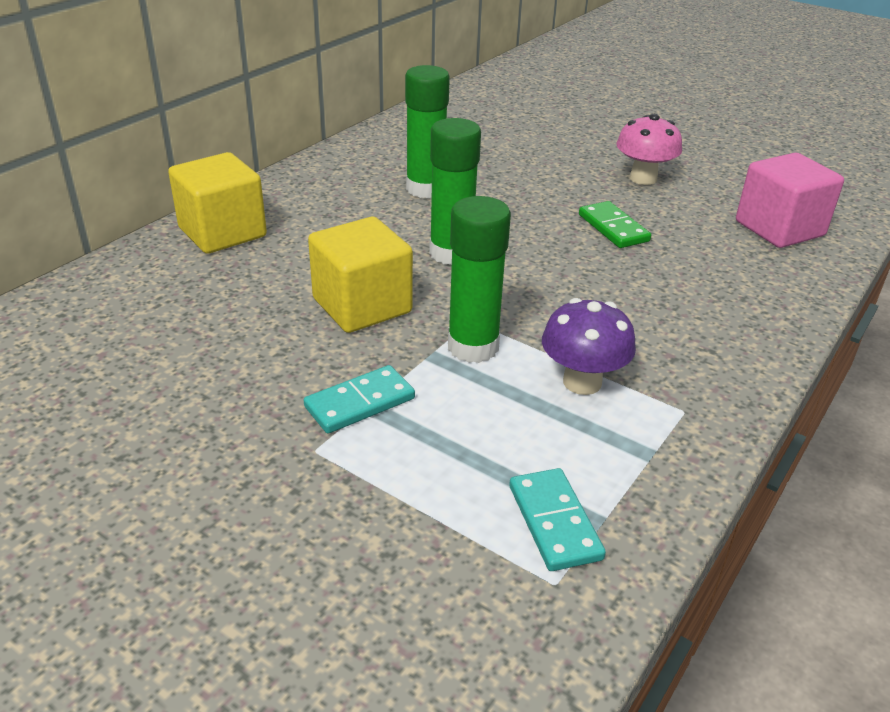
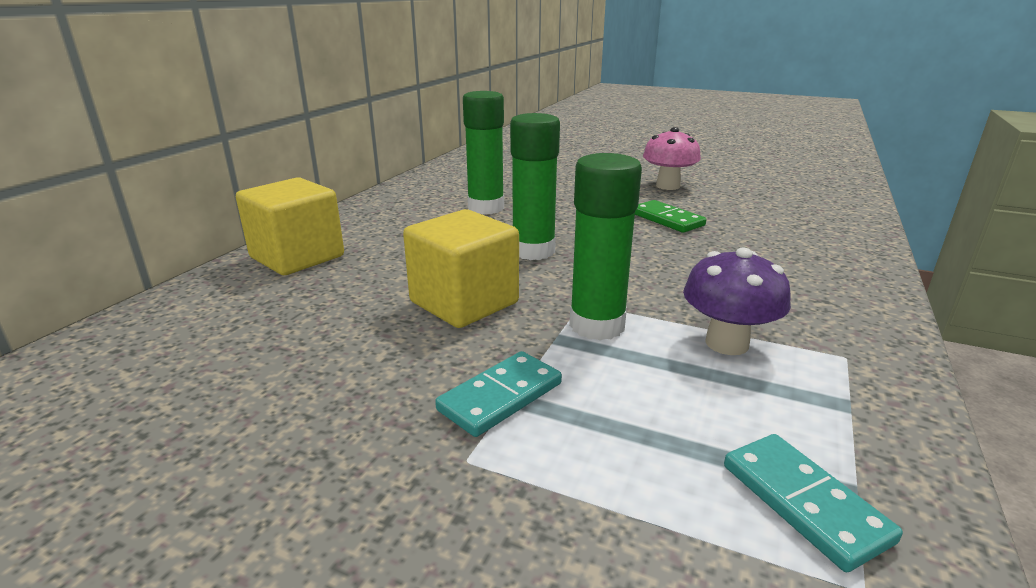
camera: 10 degrees left, 10 degrees down
(779, 229) = (802, 207): pink cube -> none

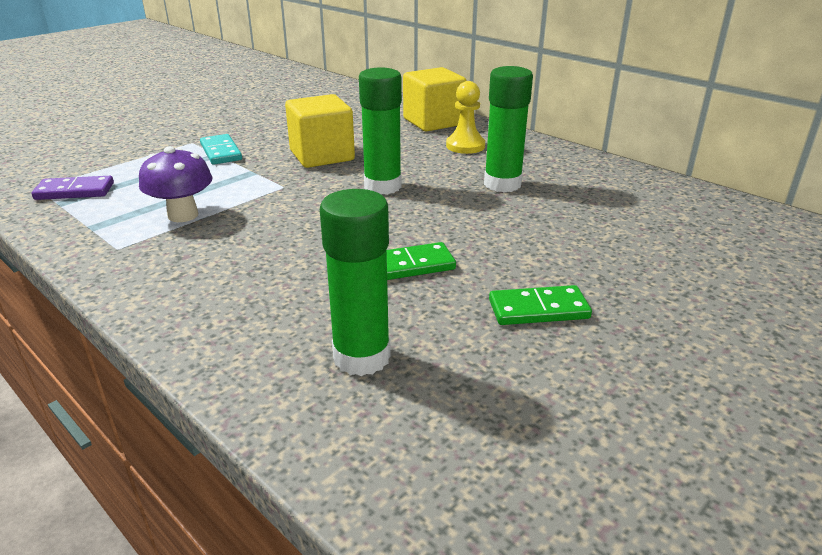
camera: 110 degrees right, 5 degrees up
(388, 231) = (465, 146): none -> yellow pawn
(597, 325) = (251, 184): green glue stick -> green glue stick (361, 357)
(668, 186) = (538, 309): pink mushroom -> green domino
(804, 502) = (75, 191): turquoise domino -> purple domino

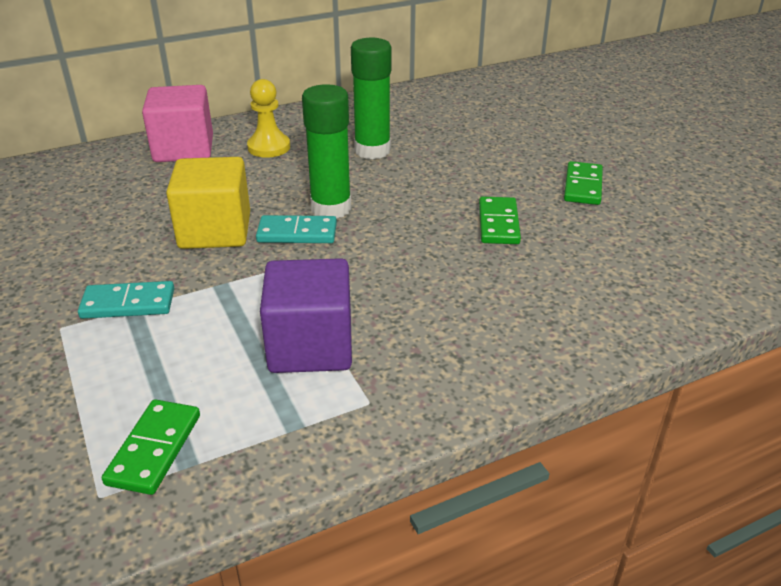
camera: 70 degrees left, 5 degrees up
(75, 191) = (154, 449): purple domino -> green domino
(183, 215) = (310, 346): purple mushroom -> purple cube
(335, 182) = (297, 233): none -> turquoise domino
(361, 357) = (625, 268): green glue stick -> none
(433, 122) = (184, 149): yellow cube -> pink cube

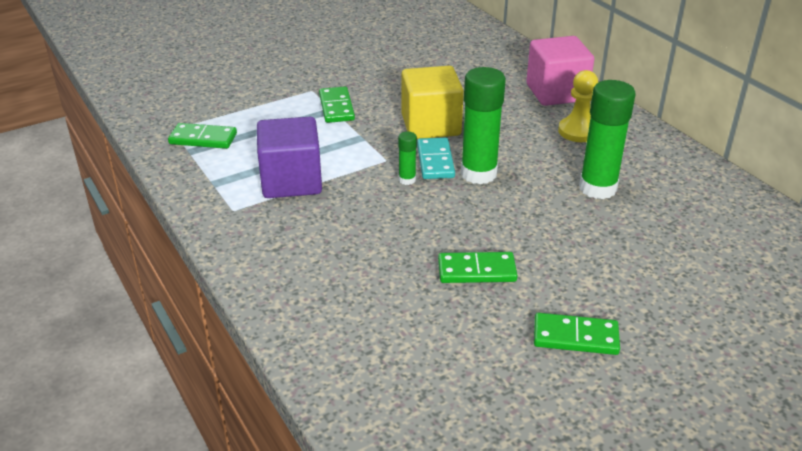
camera: 85 degrees right, 0 degrees up
(128, 303) = (336, 107): turquoise domino -> green domino
(331, 254) = (407, 180): none -> green glue stick

